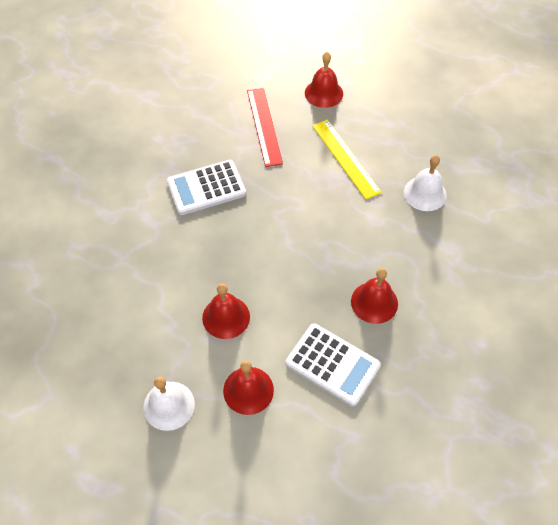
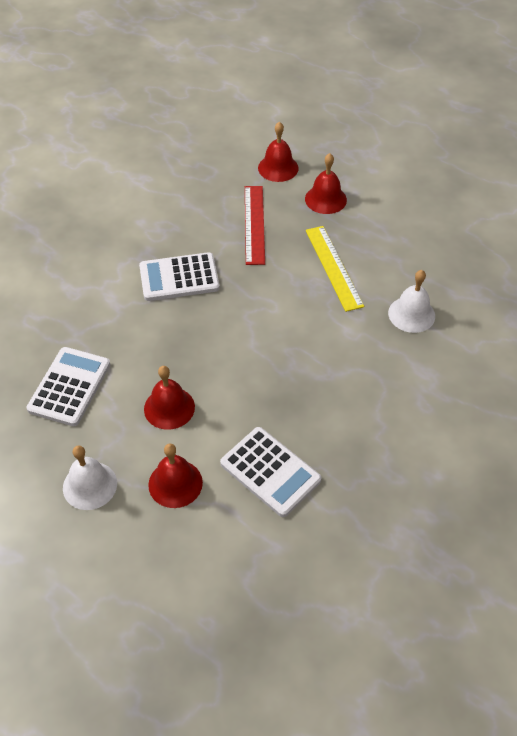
camera: 10 degrees right, 5 degrees down
(127, 311) = (69, 387): none -> white calculator
(374, 302) = (330, 416): red bell -> red bell (278, 168)

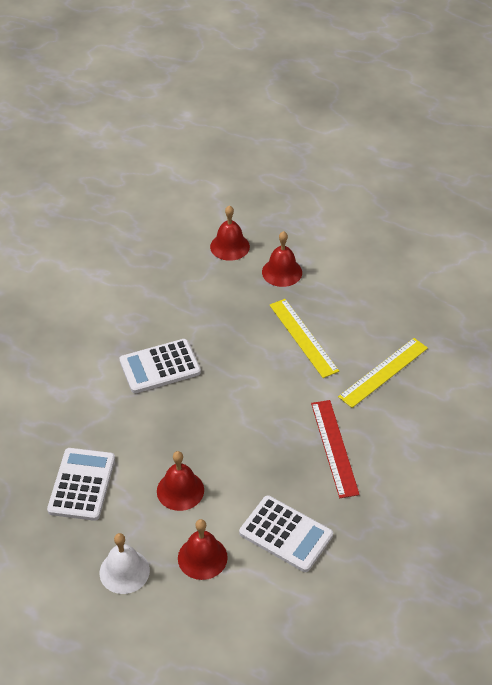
camera: 10 degrees left, 5 degrees down
(254, 224) = (219, 305): red ruler -> red ruler (334, 448)
(411, 314) = (383, 372): white bell -> yellow ruler

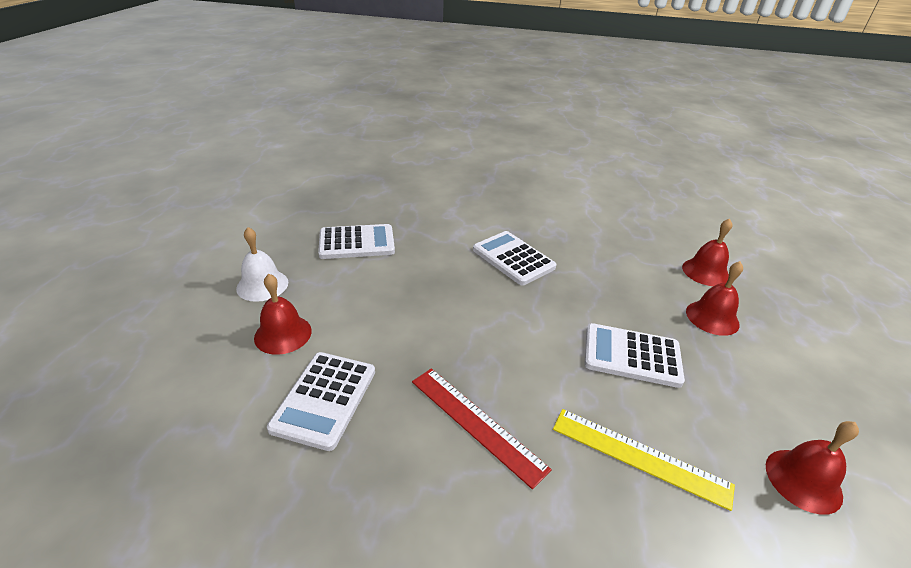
camera: 70 degrees right, 10 degrees down
(180, 490) = (367, 301): red bell -> red bell (803, 480)
(303, 337) = (631, 355): yellow ruler -> white calculator
(334, 448) = (476, 423): red ruler -> red ruler turned 75 degrees clockwise

